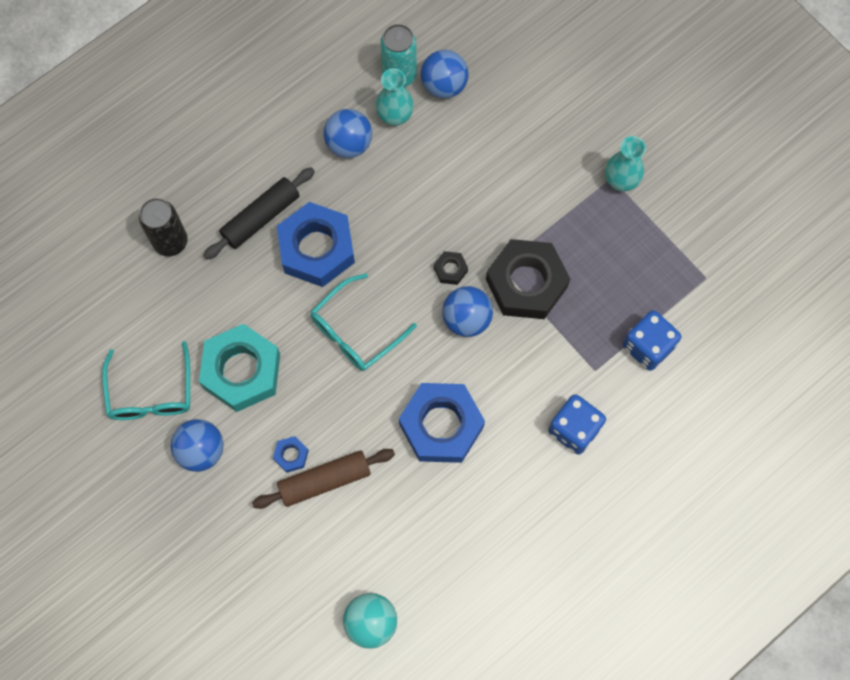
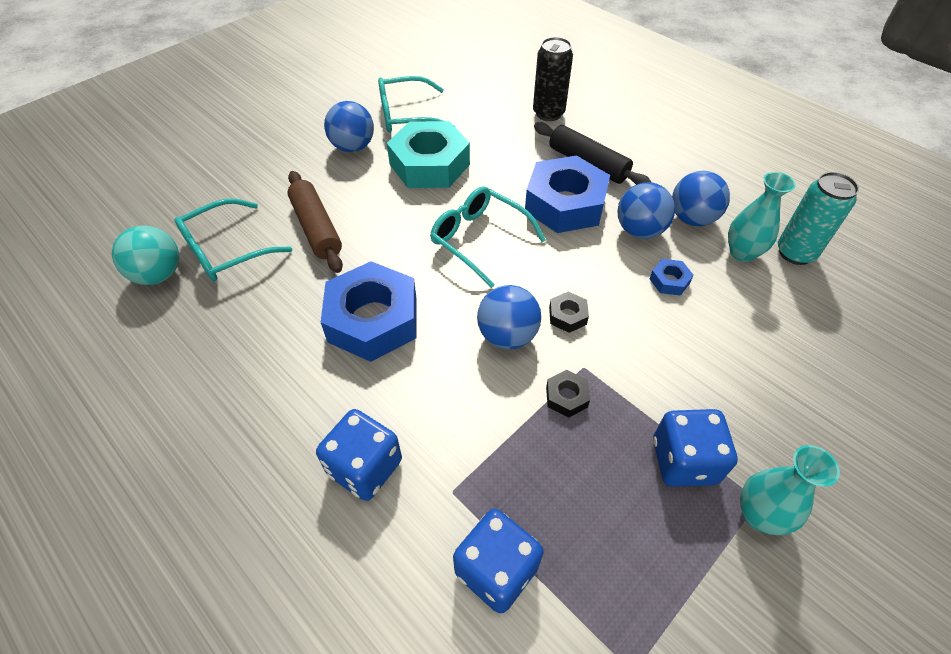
camera: 85 degrees right, 20 degrees down
(291, 455) = (345, 203): blue nut -> blue nut (669, 281)
(346, 565) = (225, 251): none -> turquoise glasses
(444, 85) = (804, 294): blue ball -> blue ball (639, 230)
(526, 283) = (566, 397): black nut -> black nut, size x0.42
(581, 216) = (684, 461): none -> blue dice

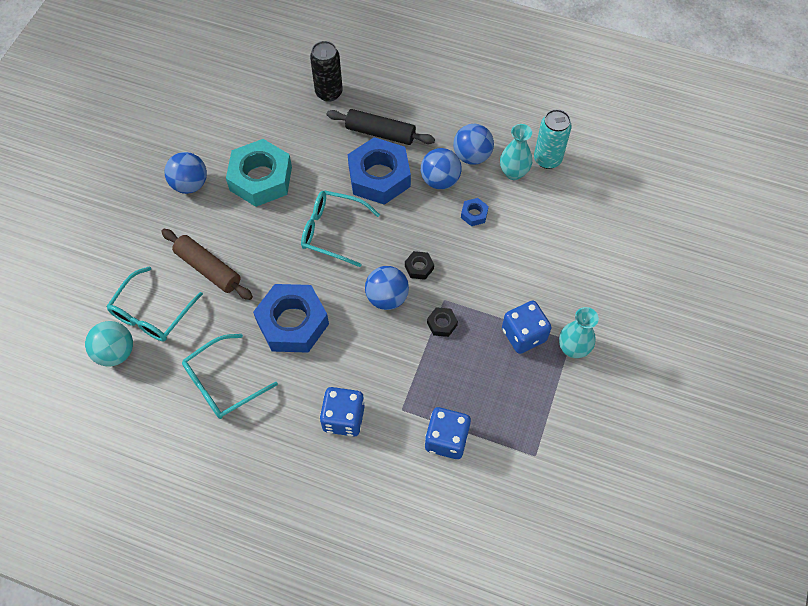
camera: 25 degrees left, 10 degrees up
(405, 115) = (214, 136): turquoise glasses -> turquoise glasses (222, 384)

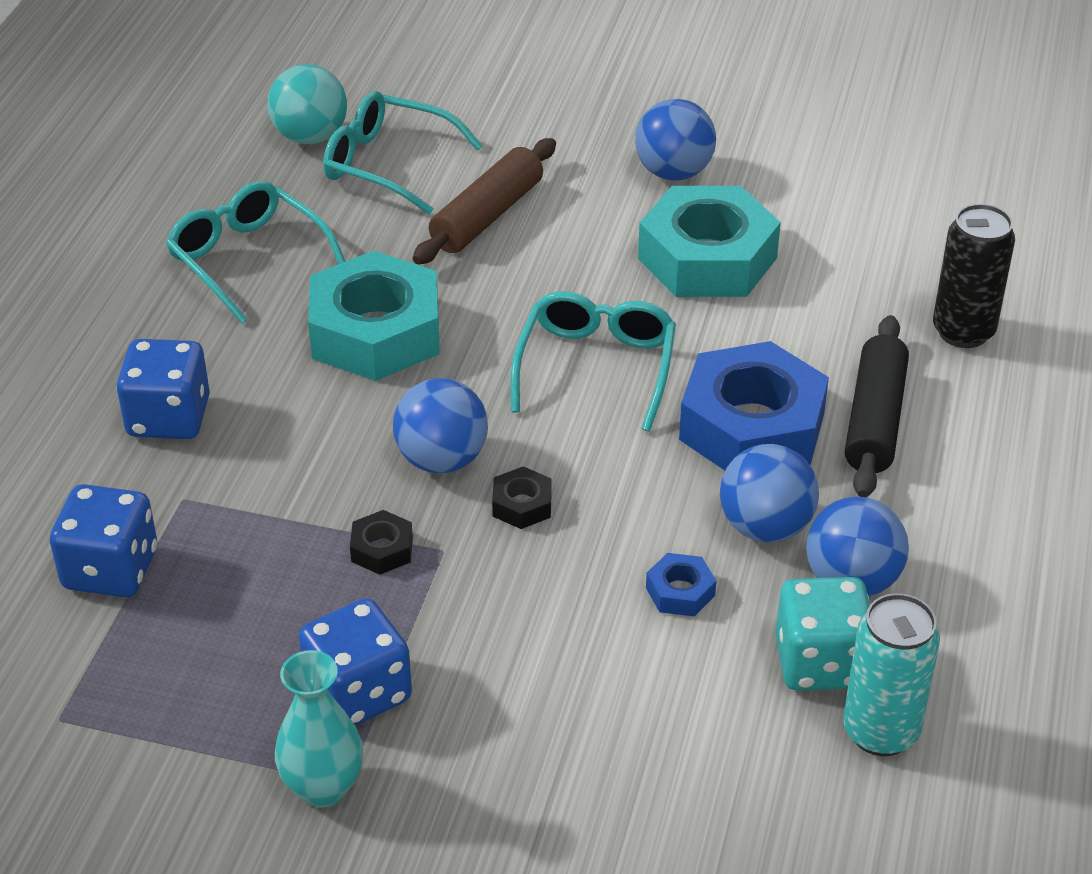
camera: 85 degrees right, 20 degrees down
(292, 323) = (375, 332): blue nut -> turquoise nut
(513, 172) = (820, 663): turquoise vase -> turquoise dice

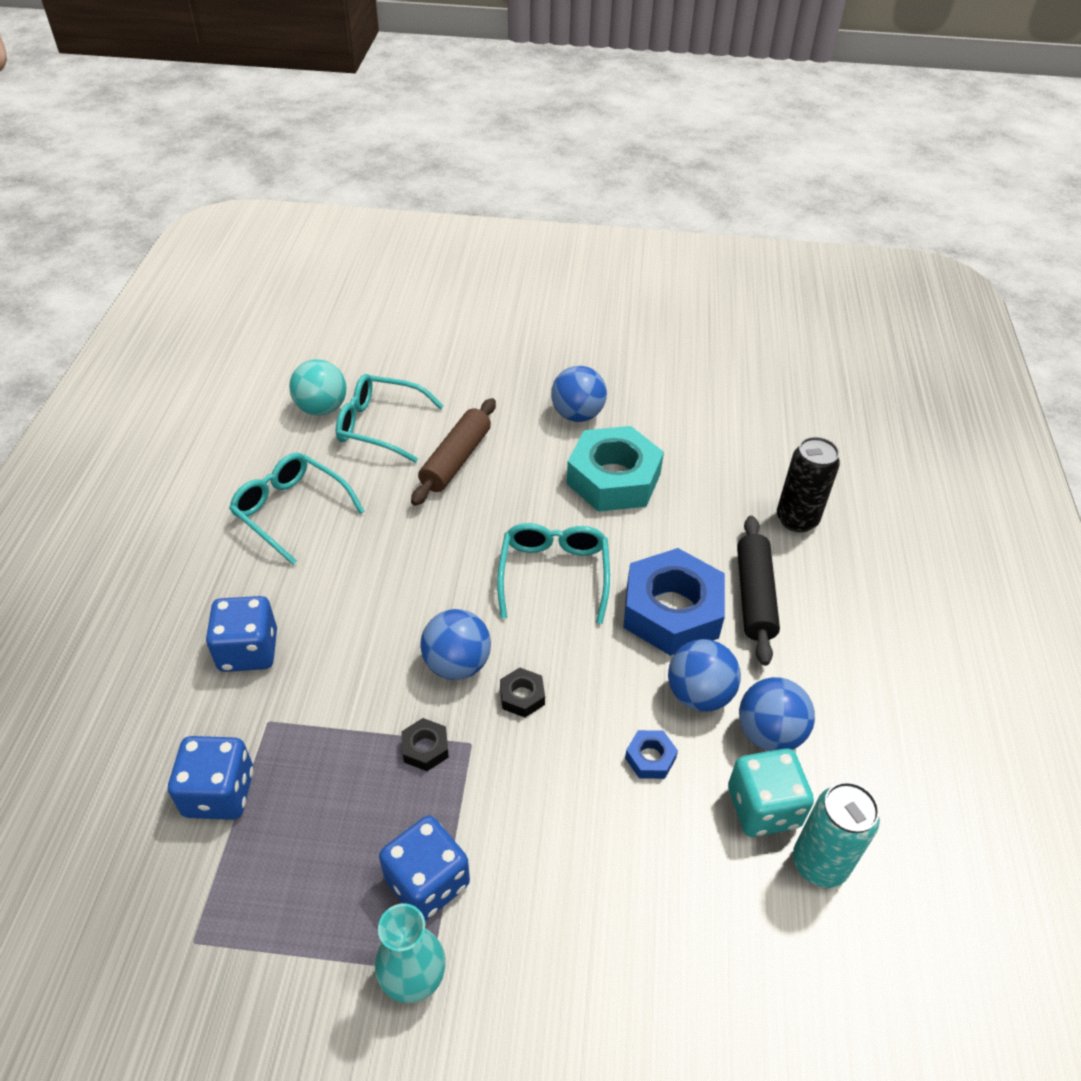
camera: 10 degrees left, 5 degrees up
(375, 332) = (392, 561): turquoise nut -> none

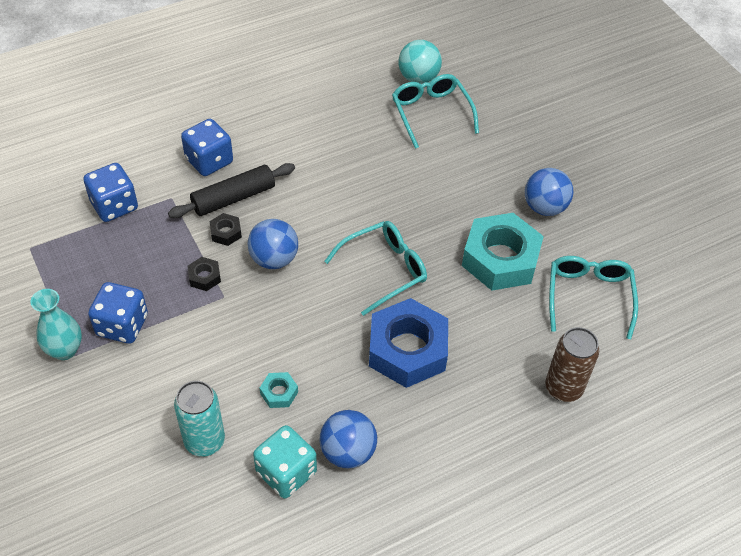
camera: 55 degrees right, 5 degrees up
(290, 510) = (322, 115): turquoise glasses -> turquoise glasses (589, 296)
(456, 460) = (437, 167): brown rolling pin -> none
(522, 696) = (275, 303): black nut -> black nut (226, 232)
(650, 758) = (279, 393): blue nut -> turquoise nut
(699, 694) = (349, 397): blue ball -> none
(754, 596) = (462, 393): black rolling pin -> black rolling pin (234, 198)
(797, 519) = (563, 388): black can -> brown can
(819, 863) = (266, 522): turquoise can -> turquoise can (204, 441)

